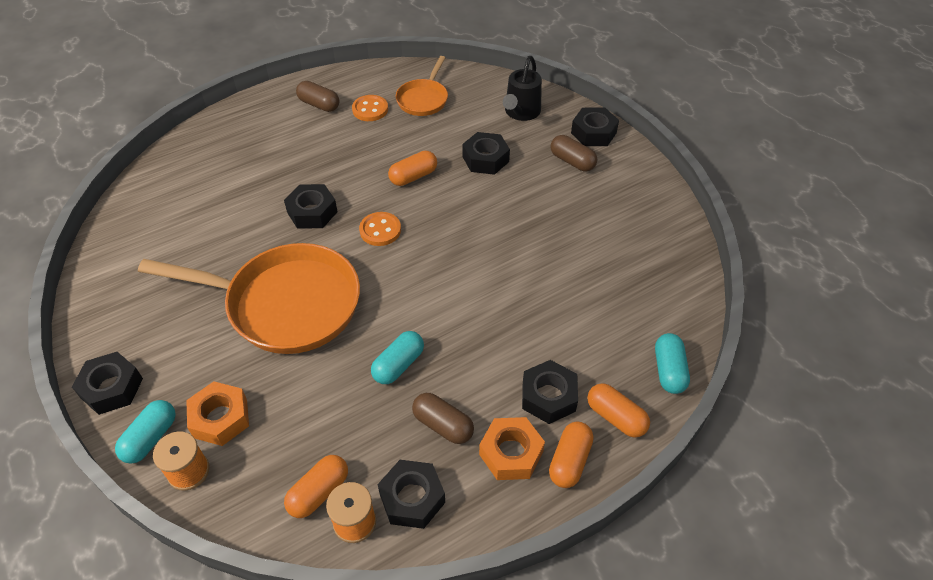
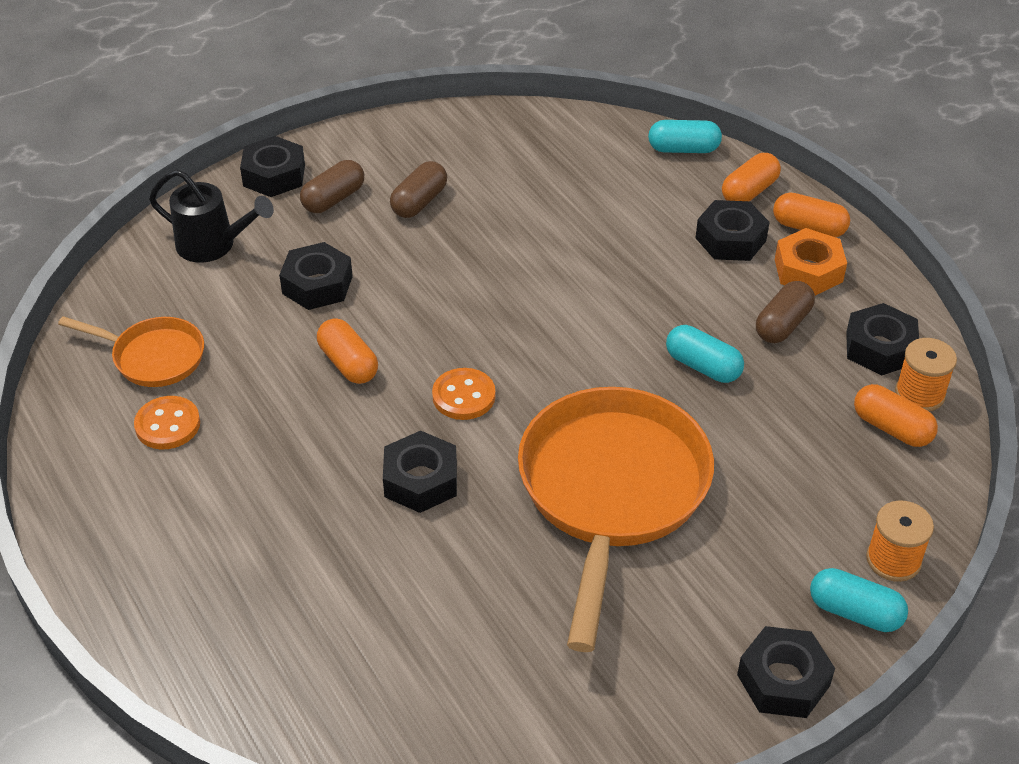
camera: 90 degrees left, 5 degrees down
(220, 418) = (811, 539): orange nut -> none
(319, 105) = (138, 498): brown capsule -> brown capsule (419, 202)

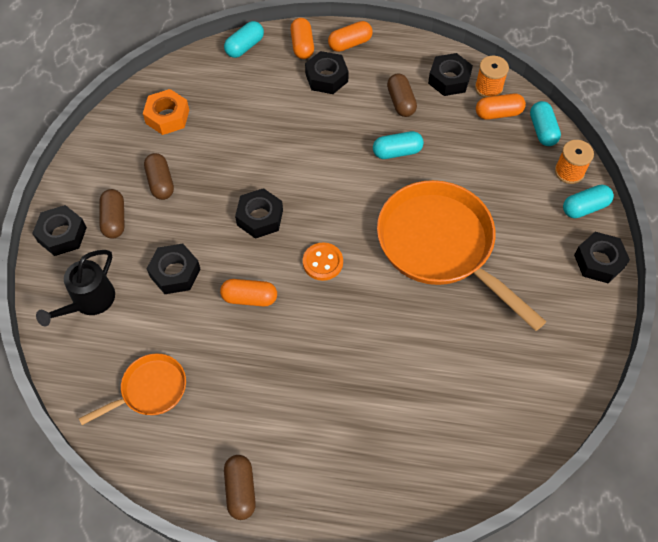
camera: 50 degrees left, 15 degrees up
(97, 507) = (240, 490): none -> brown capsule
(168, 425) = (211, 415): orange button -> none
(214, 245) = (89, 302): black watering can -> black watering can turned 150 degrees clockwise
(421, 480) = (361, 320): black nut -> black nut (260, 217)
(808, 270) = (377, 66): orange nut -> orange nut (167, 117)
(925, 490) = (542, 130): none -> turquoise capsule

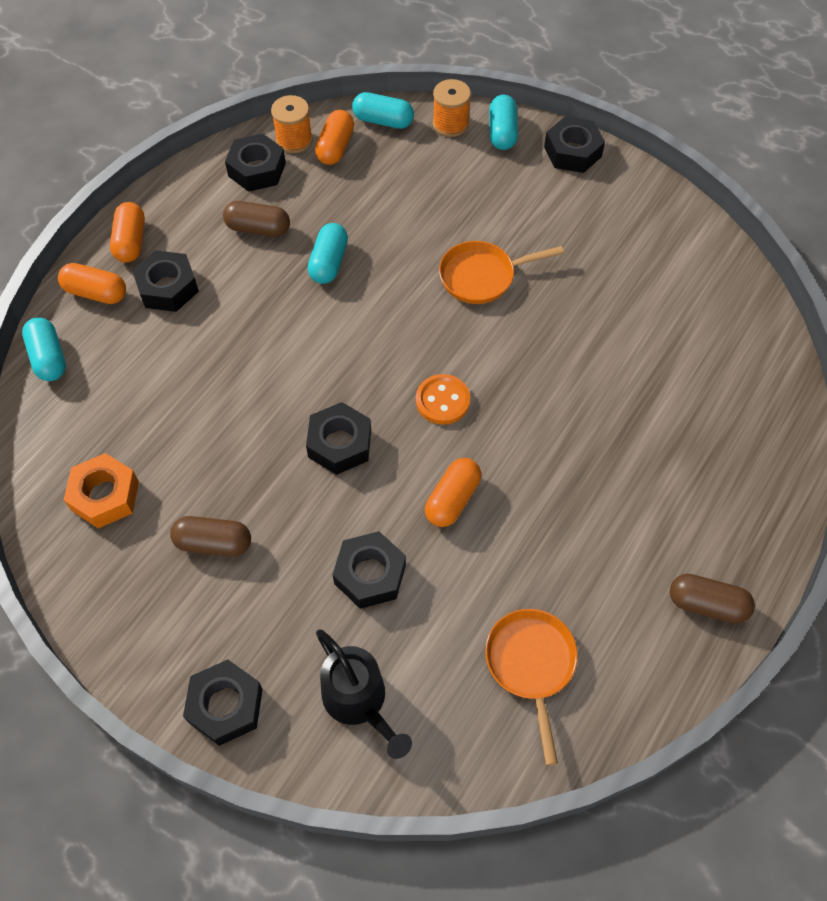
camera: 65 degrees left, 0 degrees up
(114, 219) = (241, 624): brown capsule -> none
(440, 246) = (482, 276): orange pan -> orange pan, size x0.50

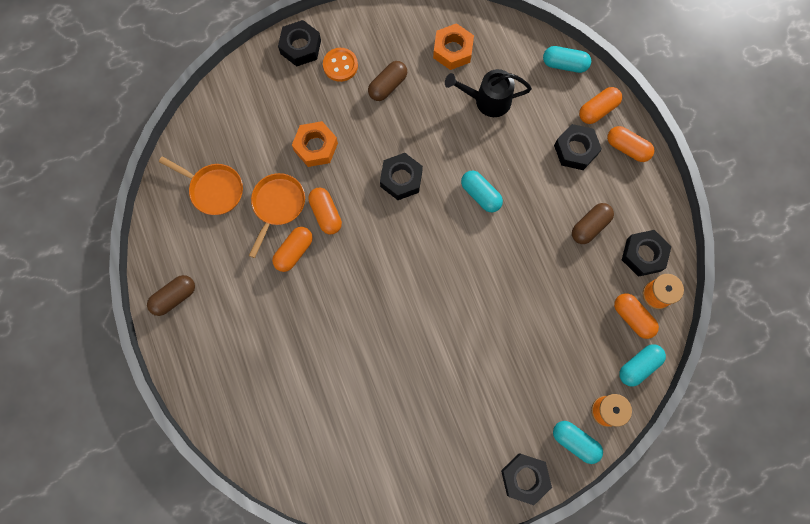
camera: 125 degrees right, 15 degrees up
(329, 262) = (533, 251): turquoise capsule -> turquoise capsule (480, 195)
(360, 702) = (257, 103): black watering can -> black watering can (487, 100)
(370, 574) = (316, 147): black nut -> orange nut
(442, 401) = (389, 250): orange button -> orange button (340, 65)
(482, 276) = (460, 336): orange pan -> orange pan (277, 205)
(530, 503) = (294, 251): none -> orange capsule

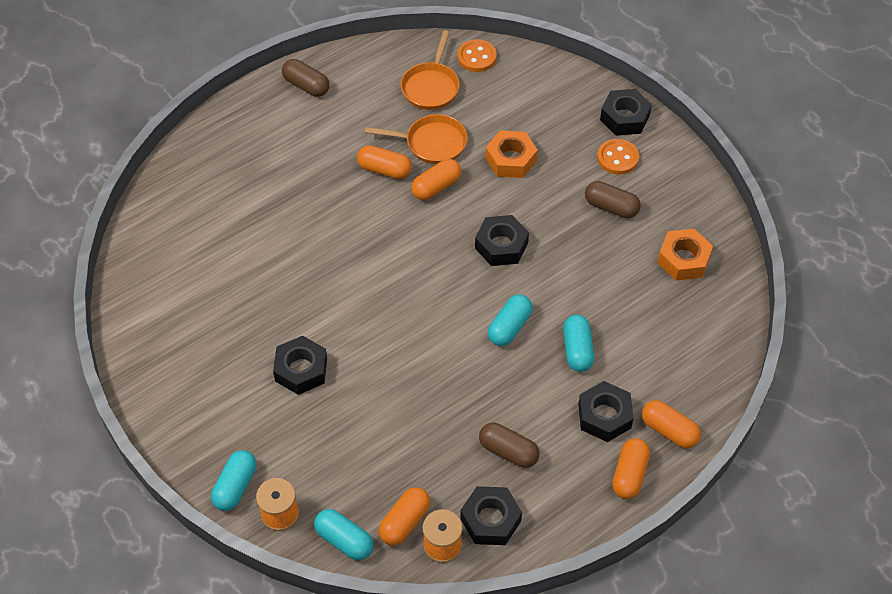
camera: 75 degrees right, 20 degrees down
(193, 143) = (477, 57): none -> orange button
(487, 100) = (632, 308): black watering can -> none
(524, 478) = (183, 442): black nut -> black nut (301, 370)
(564, 64) = (716, 381): turquoise capsule -> turquoise capsule (577, 350)

